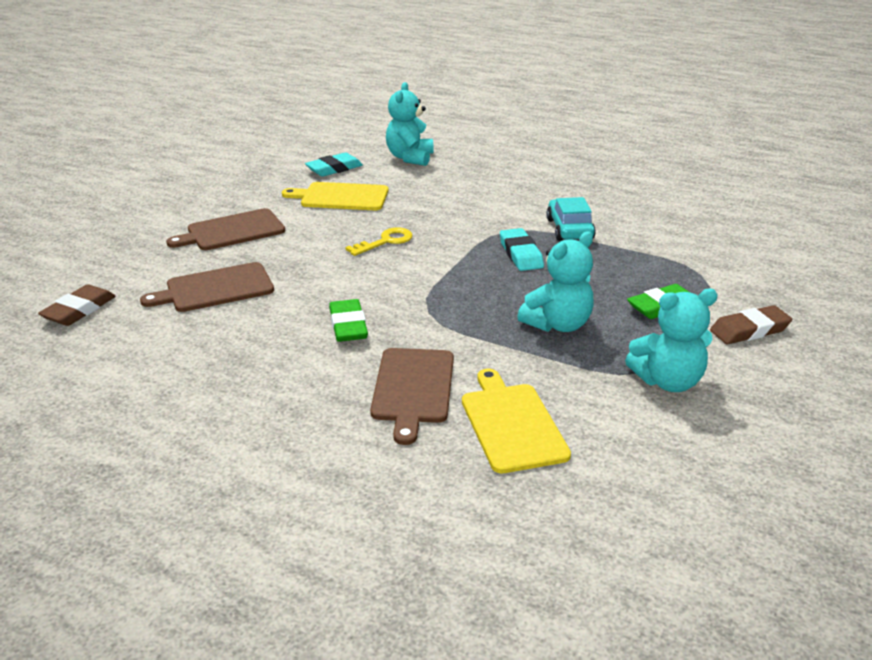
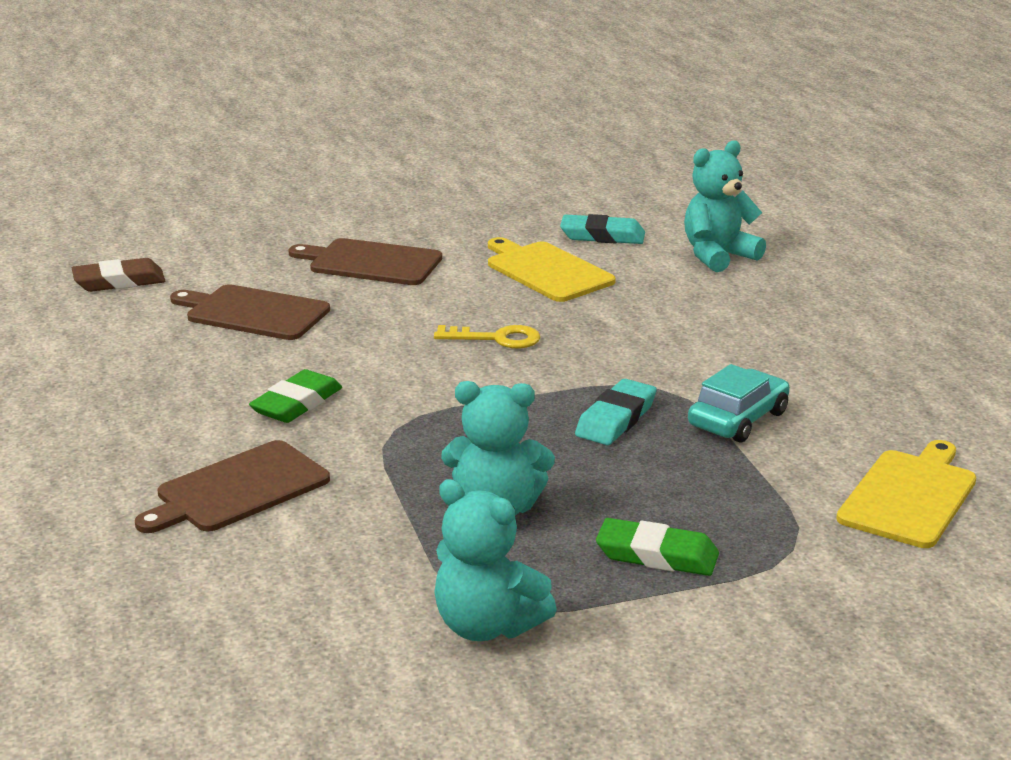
camera: 45 degrees right, 5 degrees down
(512, 424) = (256, 569): yellow cutting board -> yellow cutting board (909, 496)
(749, 330) = (706, 636): brown eraser -> none

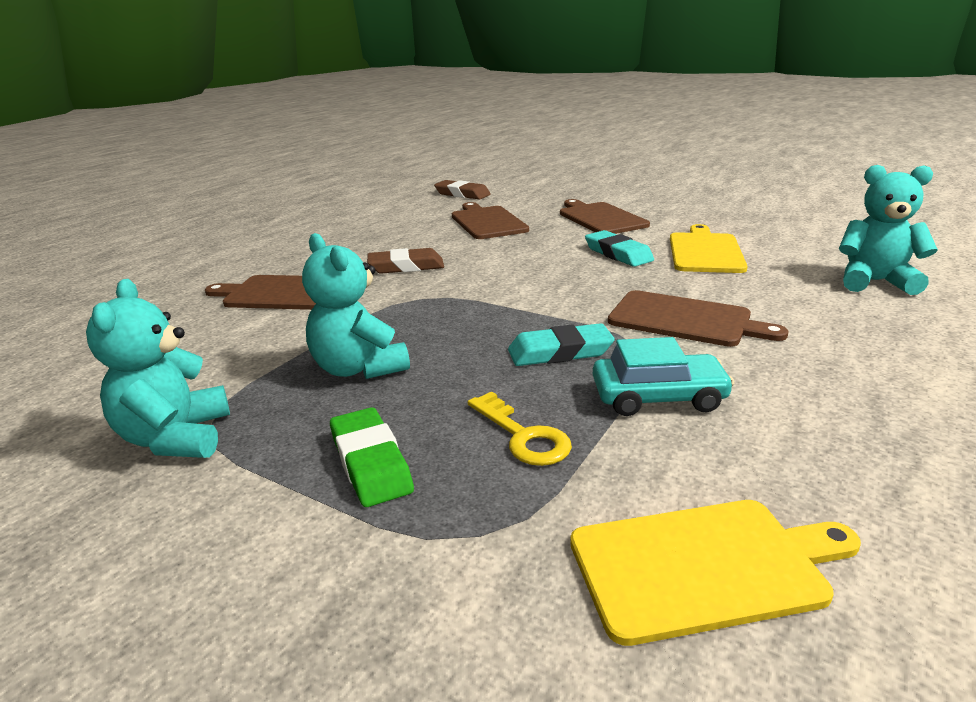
camera: 50 degrees right, 0 degrees up
(296, 403) = (406, 267): green eraser -> brown eraser
(497, 338) = (588, 275): yellow key -> yellow key (523, 436)
(602, 236) = (791, 245): turquoise eraser -> turquoise eraser (618, 254)
(650, 349) = (685, 320): none -> brown cutting board

